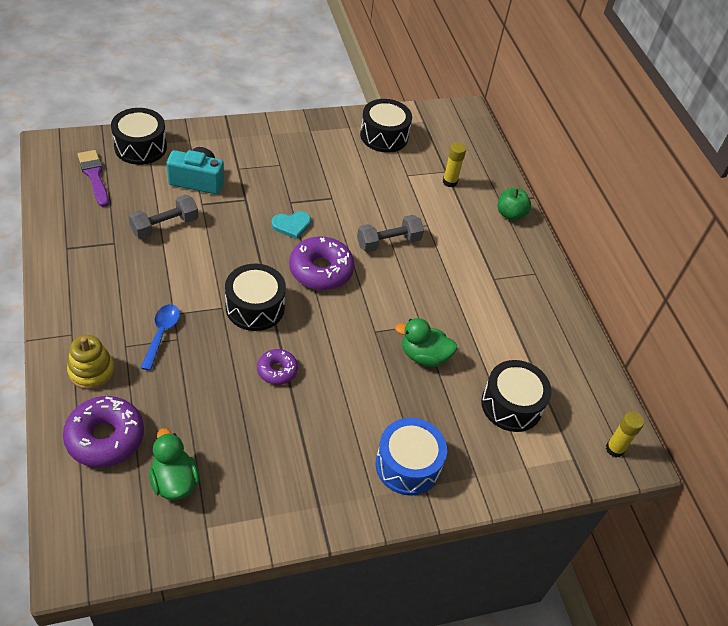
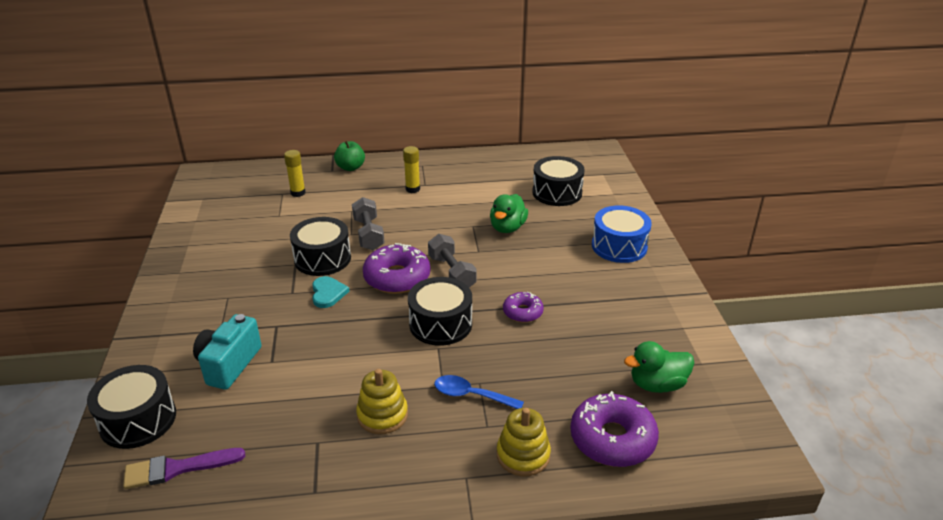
camera: 75 degrees left, 15 degrees down
(140, 277) = (382, 415): none -> yellow stacking toy
(165, 226) = (300, 394): grey dumbbell -> grey dumbbell (452, 273)
(384, 136) = (213, 224): black drum -> black drum (322, 258)
(614, 449) = (593, 157): yellow glue stick -> yellow glue stick (412, 189)

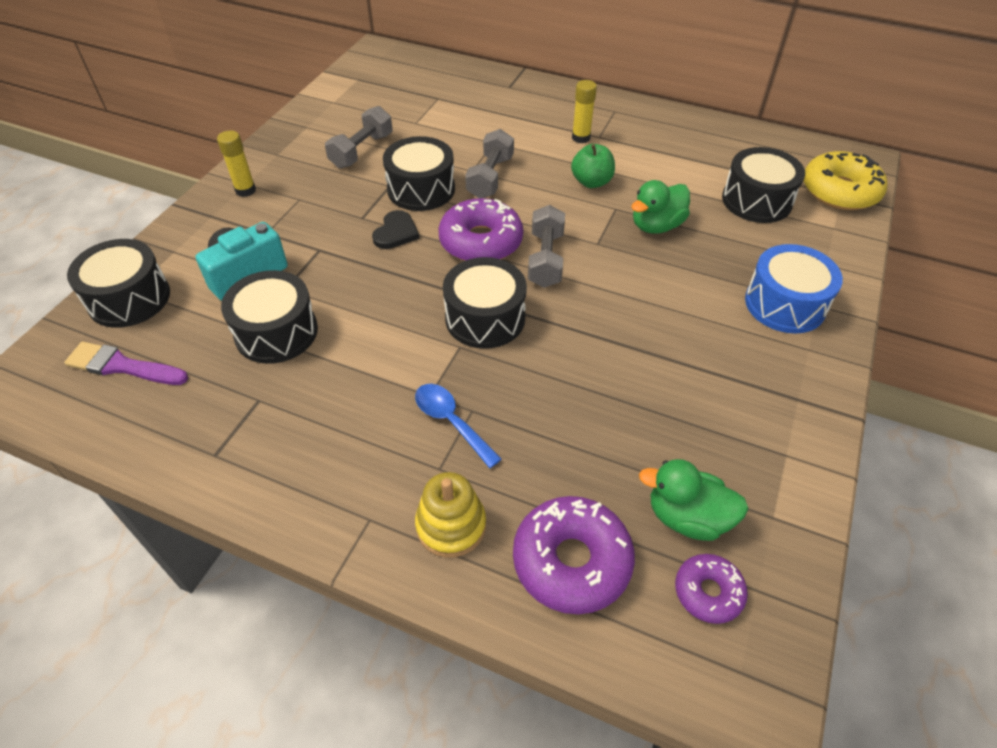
camera: 30 degrees right, 15 degrees up
(251, 247) = (362, 151): none -> grey dumbbell
(291, 393) = (276, 332): none -> black drum
(298, 193) = (454, 102): yellow glue stick -> yellow glue stick (245, 190)
(328, 293) = (396, 232): turquoise heart -> black heart
(350, 167) = (531, 89): green apple -> green apple (591, 182)
(382, 415) = (342, 400): yellow stacking toy -> none
(522, 312) = (590, 343): purple donut -> purple donut (708, 592)
(600, 172) = (839, 191): none -> yellow donut

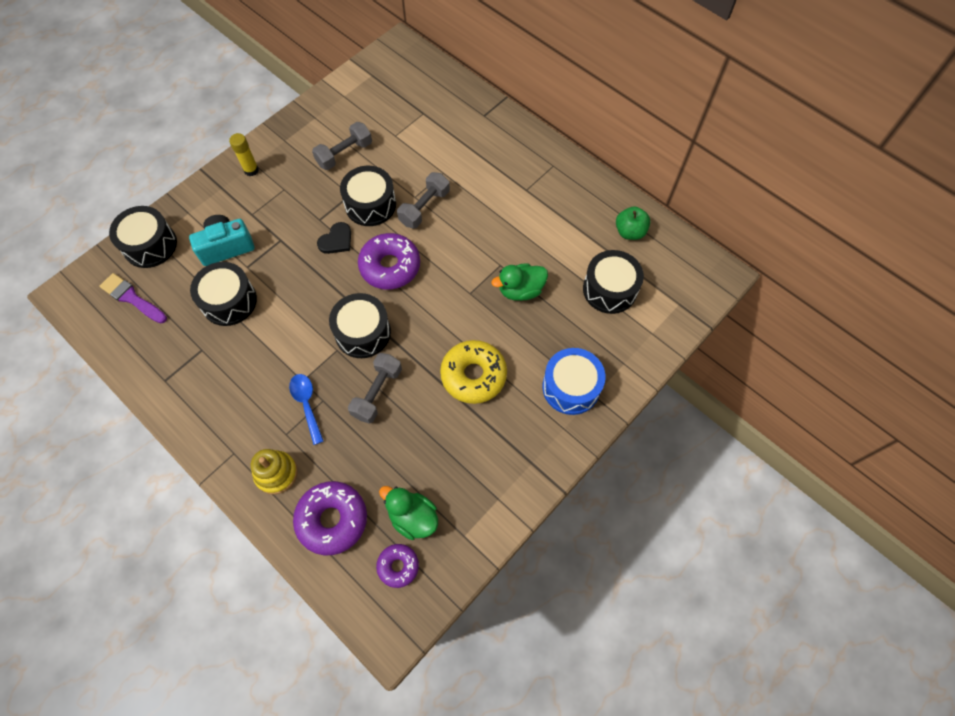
camera: 20 degrees right, 15 degrees up
(545, 259) = (426, 296): grey dumbbell -> grey dumbbell (377, 393)
(581, 138) = (511, 187): yellow glue stick -> none
(591, 182) = (496, 234): green apple -> green apple (630, 232)
(839, 191) = (680, 300): yellow donut -> yellow donut (473, 375)

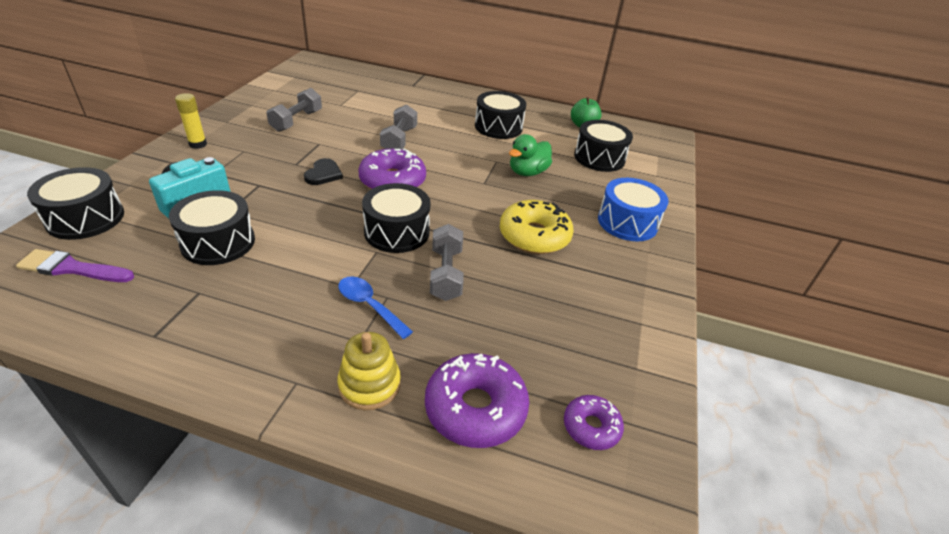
camera: 30 degrees left, 25 degrees down
(370, 205) = (344, 146): black drum -> black drum (498, 127)
(413, 517) = (568, 371): green duck -> none

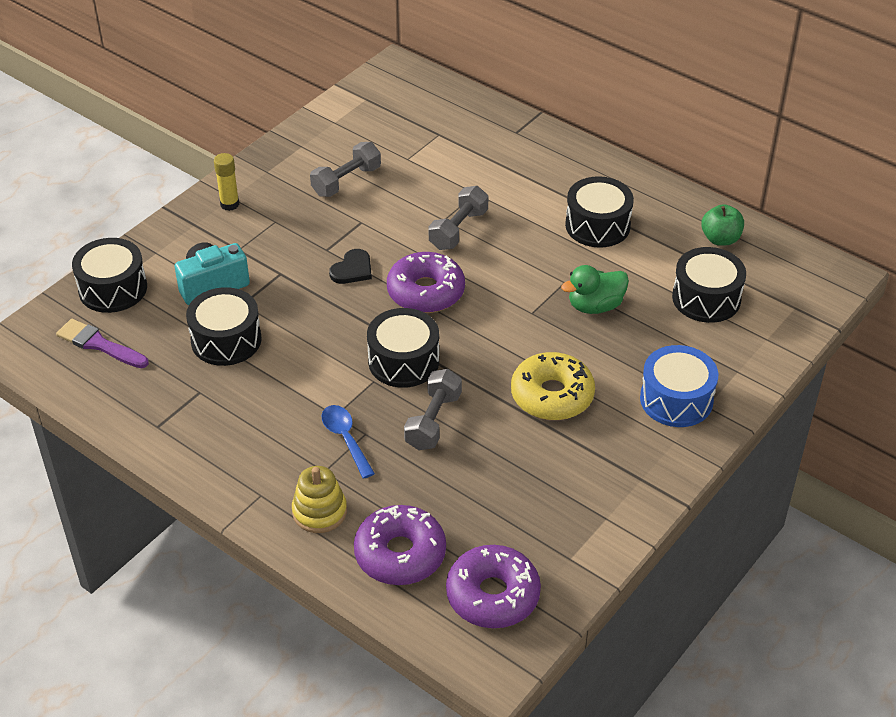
camera: 25 degrees right, 5 degrees up
(591, 427) = (493, 595): purple donut -> purple donut, size x1.76

